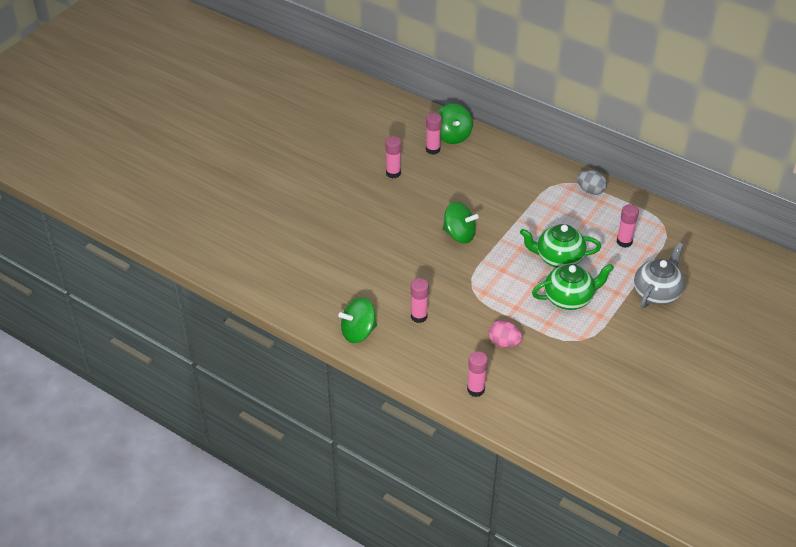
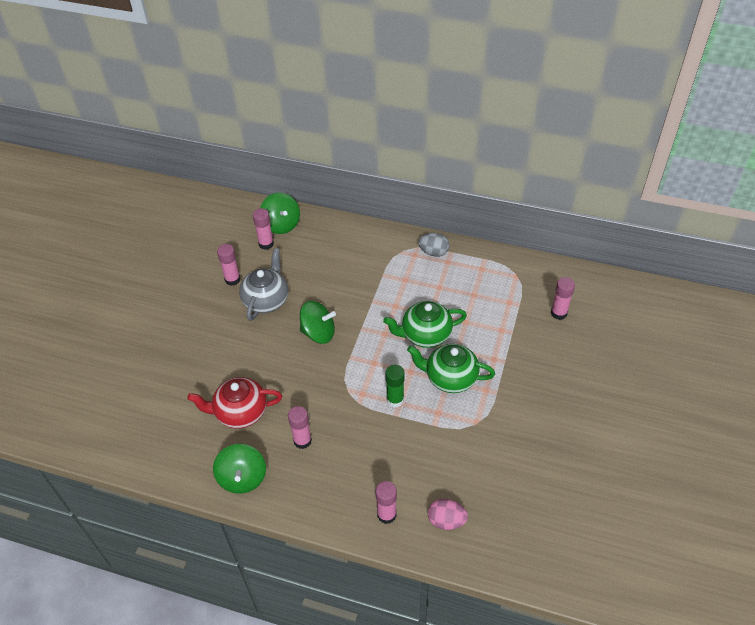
camera: 15 degrees left, 5 degrees up
(358, 332) = (242, 478): green spinning top -> green spinning top turned 60 degrees counterclockwise
(370, 282) = (240, 412): none -> red teapot
(504, 343) = (399, 448): pink egg -> pink egg (446, 520)
(512, 304) = (395, 400): none -> green glue stick
(569, 298) = (450, 378): green teapot -> green teapot turned 135 degrees counterclockwise
(624, 242) = (483, 300): pink glue stick -> pink glue stick (558, 313)
(657, 293) = (533, 349): grey teapot -> grey teapot (266, 300)

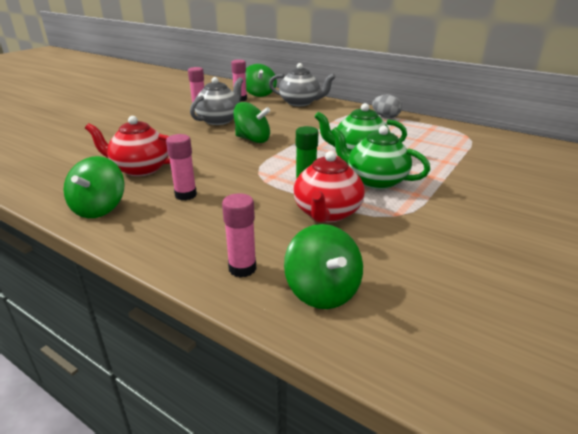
camera: 15 degrees right, 20 degrees down
(336, 238) = (300, 103): none -> grey teapot
(424, 435) = (327, 213): none -> red teapot
(446, 520) = (323, 291): pink egg -> green spinning top
(558, 313) = (513, 160): pink glue stick -> none

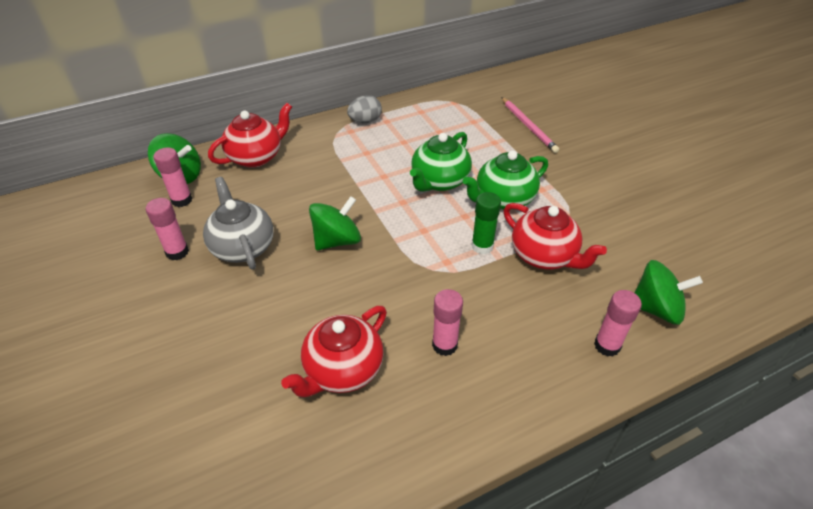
camera: 60 degrees left, 15 degrees up
(99, 208) = (428, 434): green spinning top -> none
(300, 103) = (256, 157): grey teapot -> red teapot
(496, 169) = (528, 126): none -> pink pencil

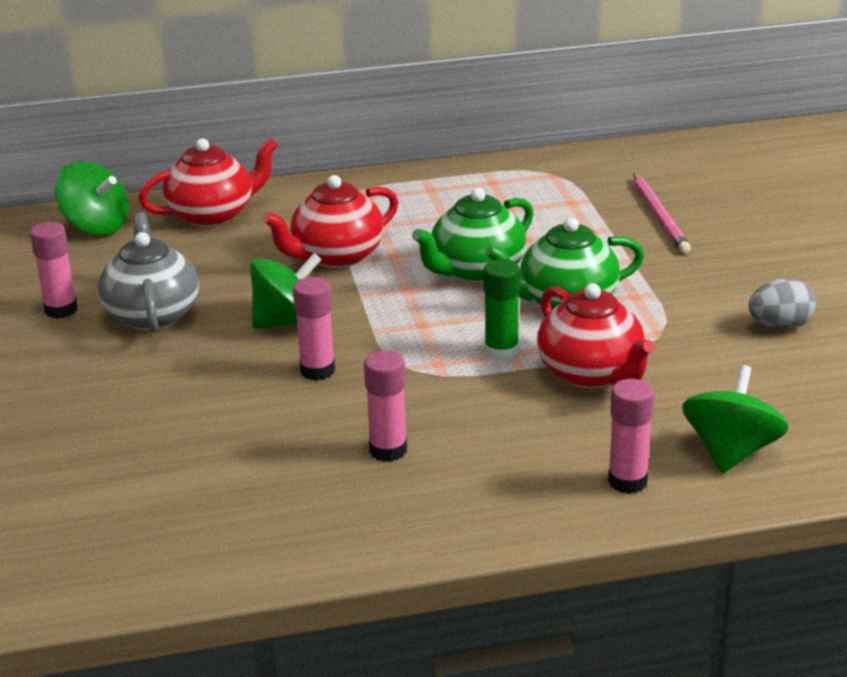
camera: 15 degrees right, 15 degrees down
(182, 200) = (87, 254): pink glue stick -> pink glue stick (317, 371)
(342, 370) = (234, 457): red teapot -> red teapot (336, 256)
(365, 121) = (397, 186): grey egg -> grey egg (779, 326)
(656, 308) = (731, 452): green spinning top -> green spinning top turned 90 degrees counterclockwise

